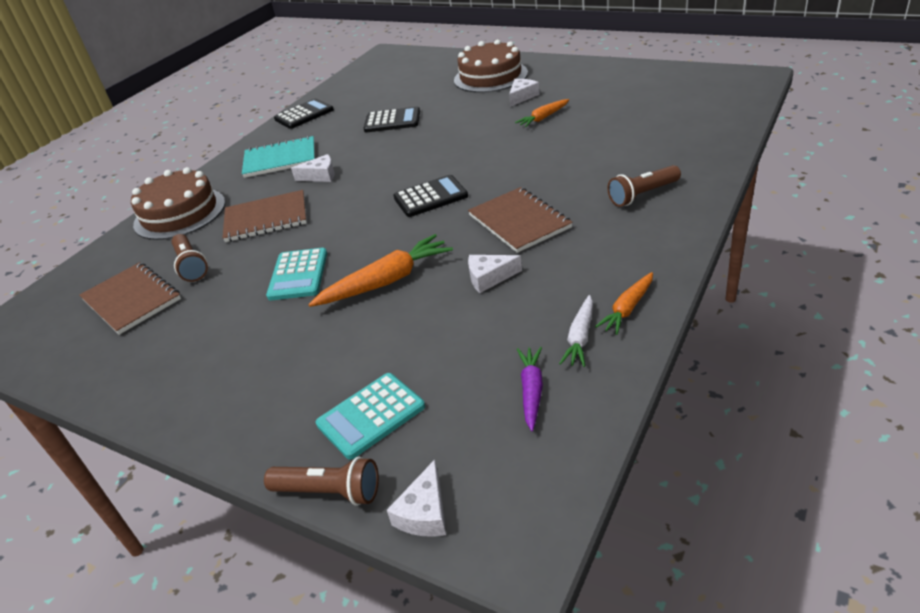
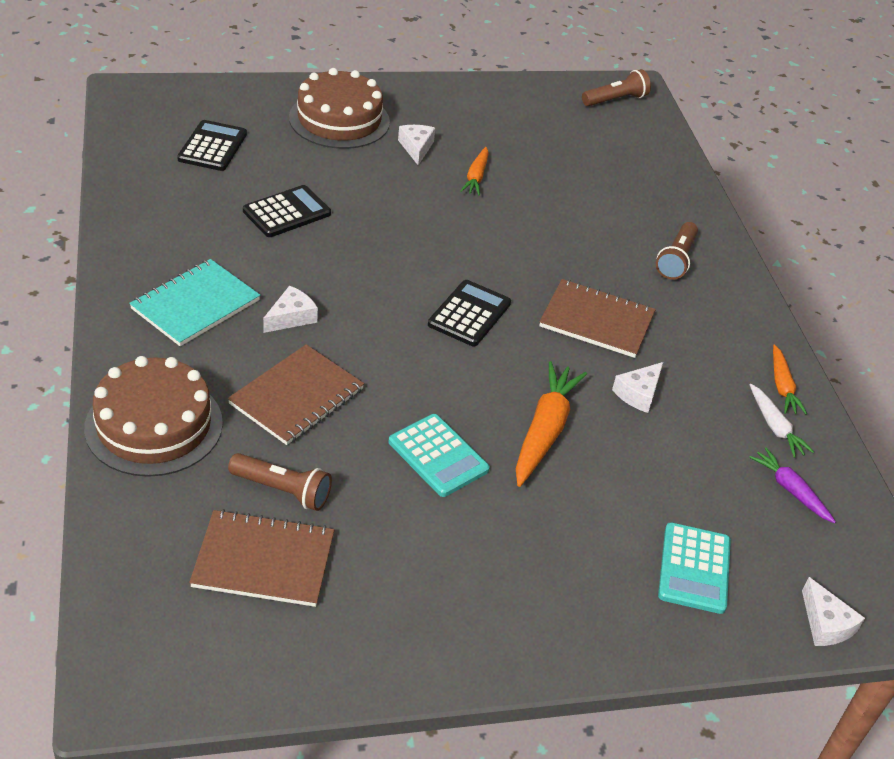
camera: 50 degrees left, 5 degrees up
(304, 115) = (134, 224): black calculator -> black calculator (213, 147)
(329, 492) = (740, 647): brown flashlight -> brown flashlight (615, 100)

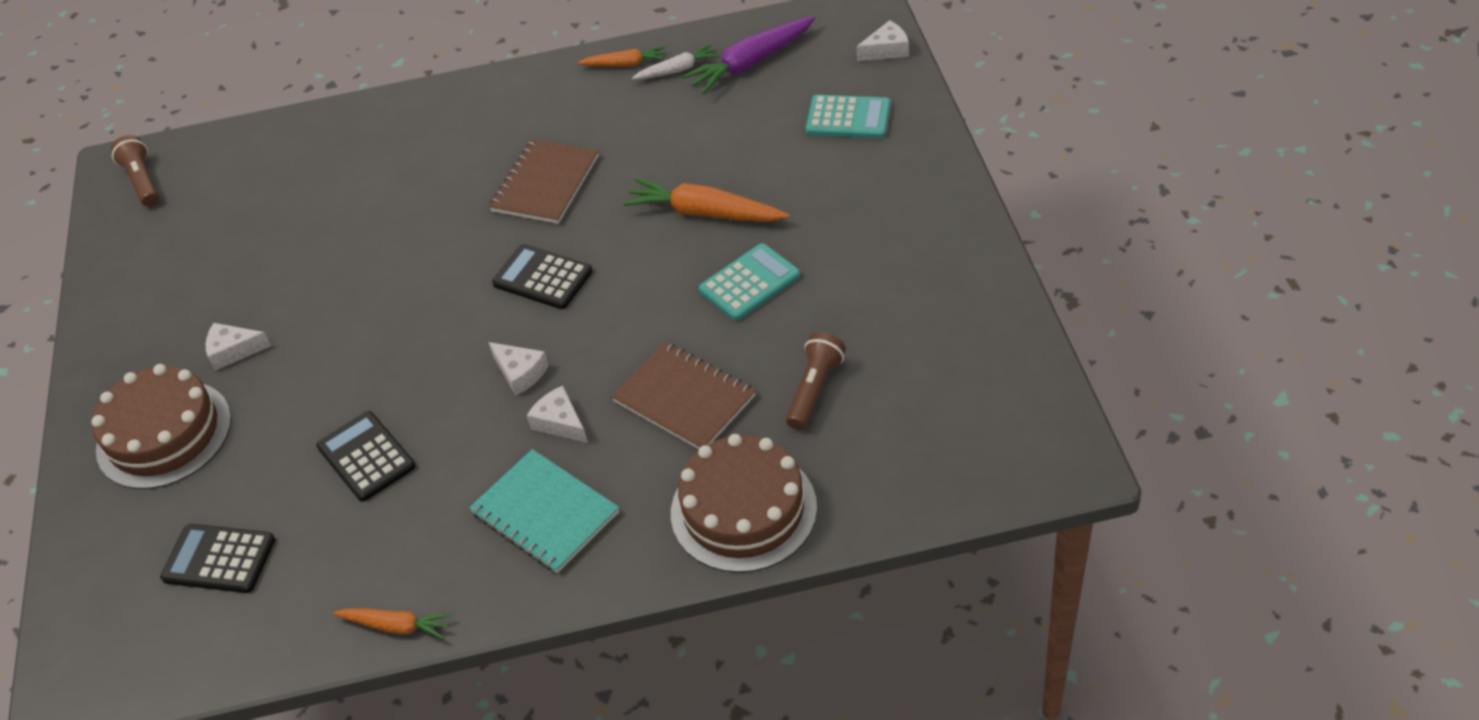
camera: 80 degrees left, 5 degrees up
(263, 560) = (903, 389): brown notebook -> none
(476, 177) = (297, 292): orange carrot -> orange carrot (396, 626)
(638, 393) = (646, 153): white cheese -> white cheese (520, 373)
(676, 259) = (446, 130): brown flashlight -> none
(790, 490) = (751, 63): purple carrot -> purple carrot, size x1.69

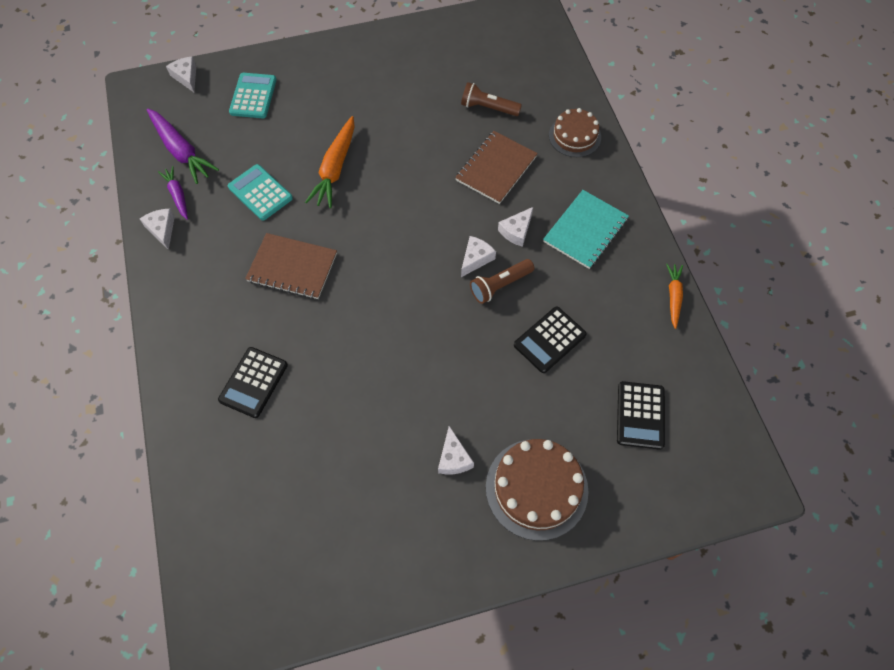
camera: 100 degrees left, 15 degrees up
(143, 181) = (239, 606): brown flashlight -> brown flashlight (500, 285)
(543, 277) = (389, 257): black calculator -> black calculator (253, 382)
(625, 64) = (162, 230): orange carrot -> white cheese
(677, 70) = (177, 195): white carrot -> purple carrot
(743, 510) = (574, 136): brown cake -> brown cake, size x0.64
(750, 283) = (402, 141): turquoise calculator -> turquoise calculator (260, 192)

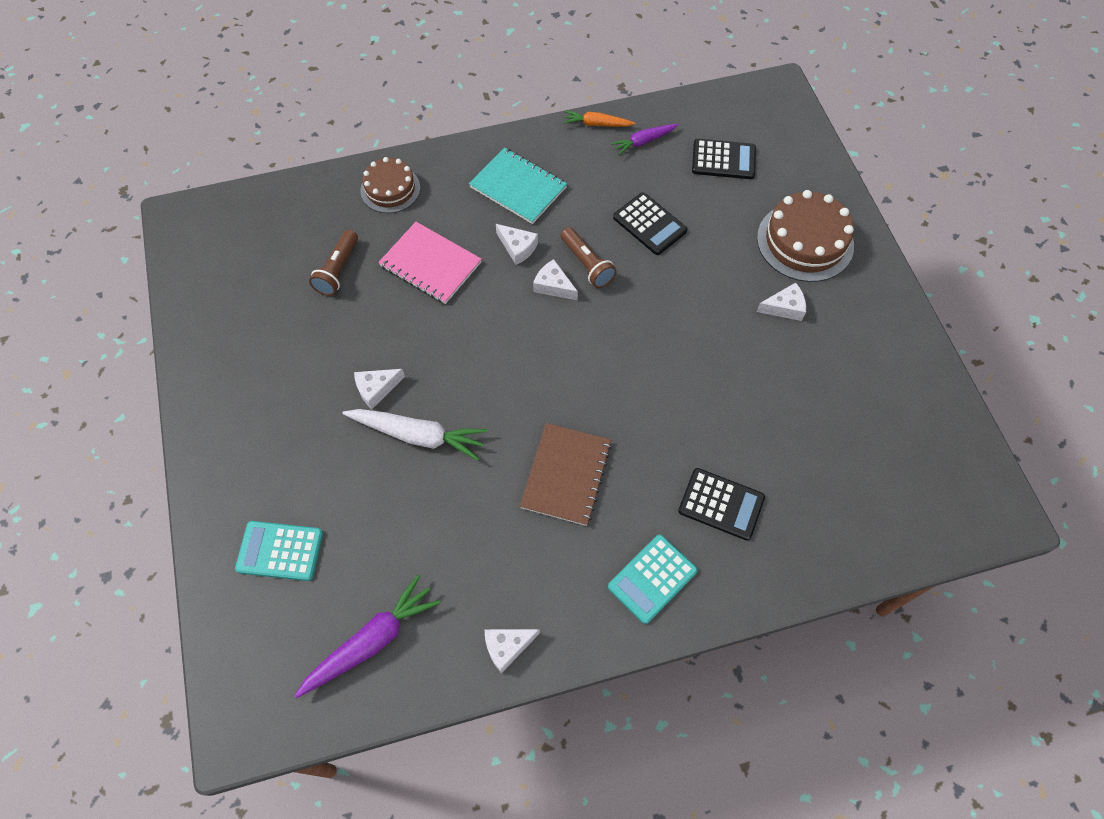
camera: 90 degrees left, 0 degrees up
(177, 195) = (450, 634): purple carrot -> purple carrot (643, 142)
(186, 77) = (227, 655): white cheese -> white cheese (376, 389)
(260, 192) = (451, 524): turquoise calculator -> turquoise calculator (652, 578)
(335, 169) = (418, 435): orange carrot -> white carrot
(496, 168) = (430, 264): brown notebook -> pink notebook

